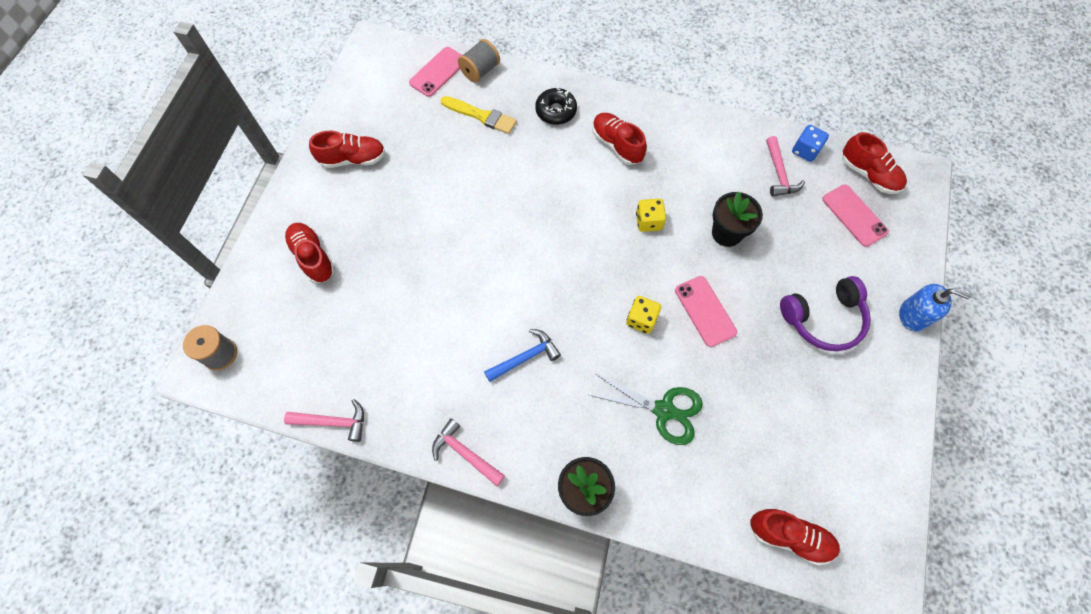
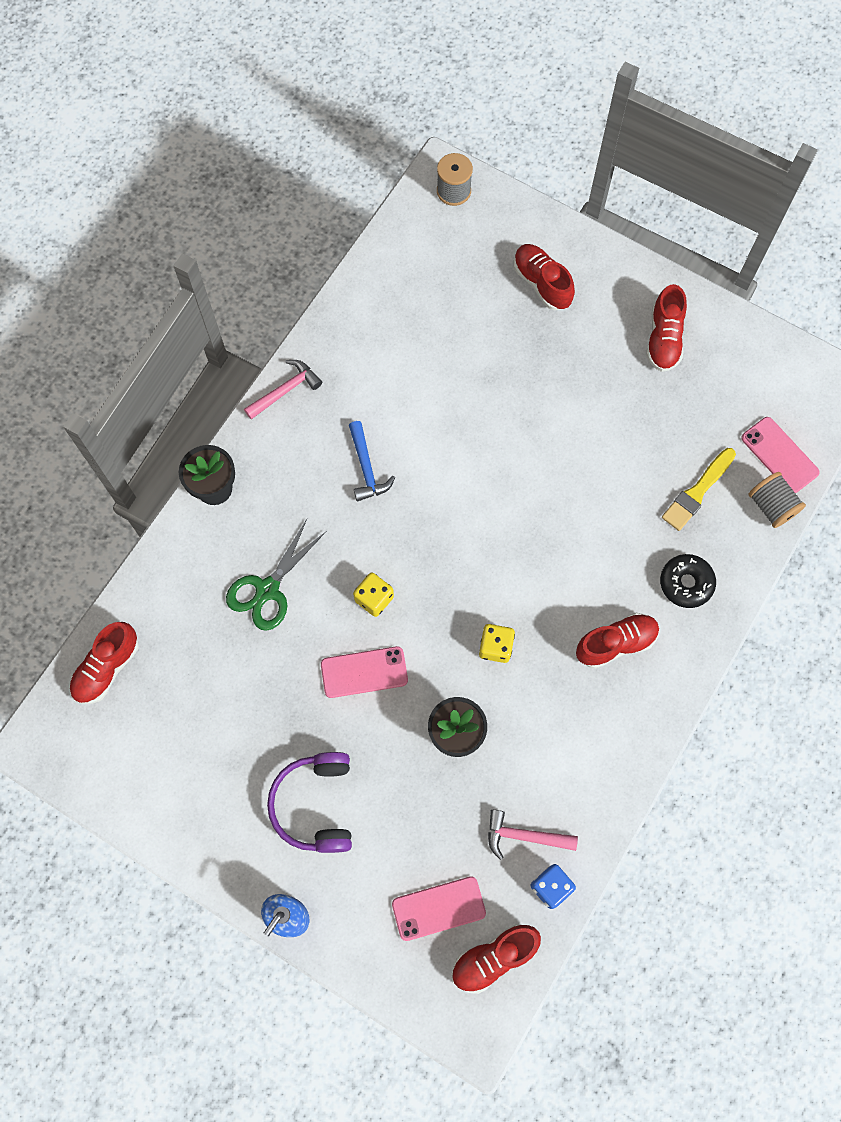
camera: 105 degrees right, 5 degrees up
(313, 257) = (542, 283): red shoe -> red shoe turned 105 degrees counterclockwise
(333, 422) = (353, 280): pink hammer -> none

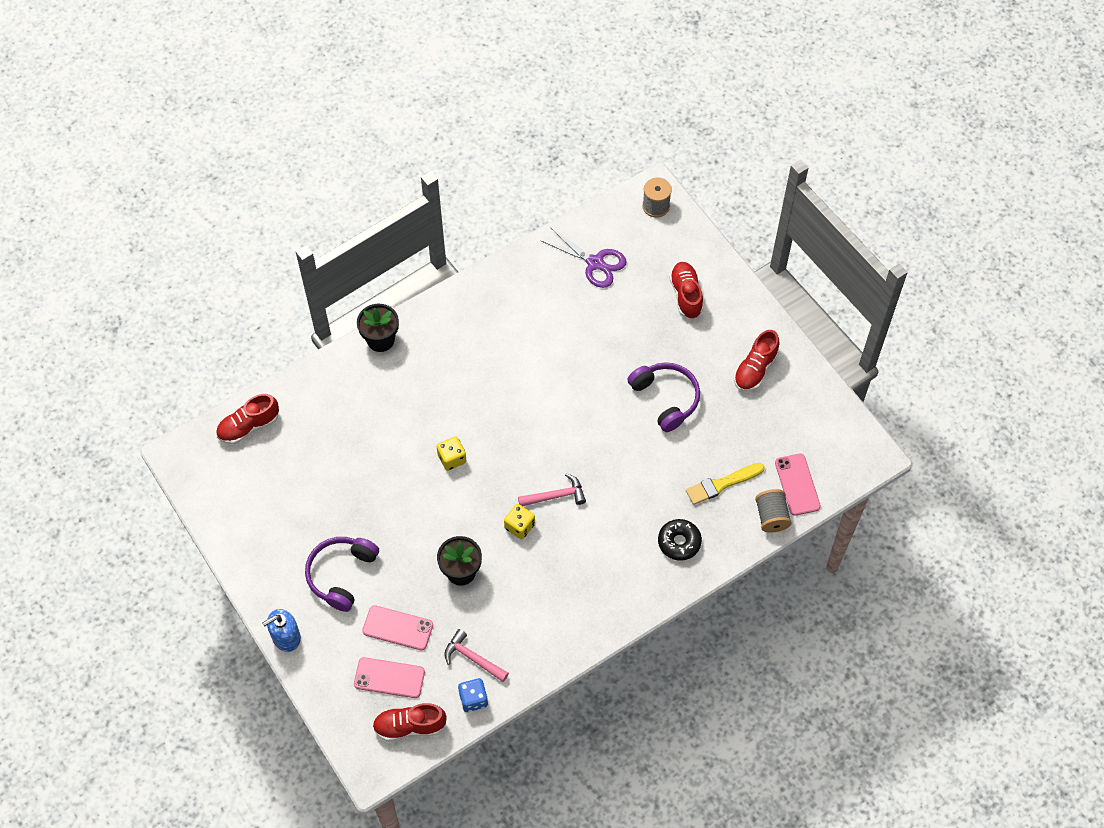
camera: 25 degrees right, 10 degrees down
(268, 589) = (382, 422): green scissors -> none
(285, 390) = (463, 295): pink hammer -> pink hammer (555, 496)
(364, 672) = (419, 503): pink phone -> pink phone (397, 628)
(366, 468) = (492, 370): blue hammer -> none
(419, 287) = (595, 263): none -> purple scissors
(582, 417) = (665, 399): none -> purple headphones
(616, 643) = (606, 561): red shoe -> none

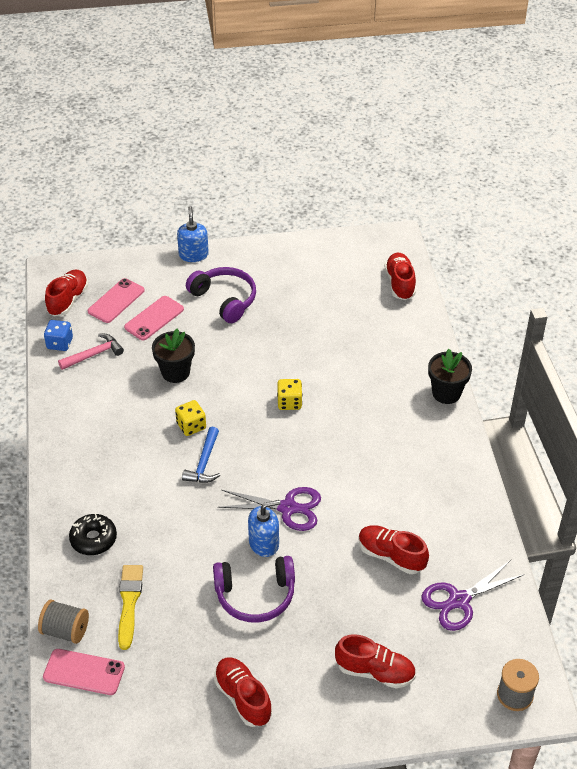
camera: 115 degrees right, 15 degrees down
(555, 496) = (204, 463): pink hammer -> blue hammer
(570, 411) = (288, 508): none -> purple scissors
(578, 321) = (391, 556): none -> red shoe
(614, 413) = (264, 543): none -> blue soap dispenser

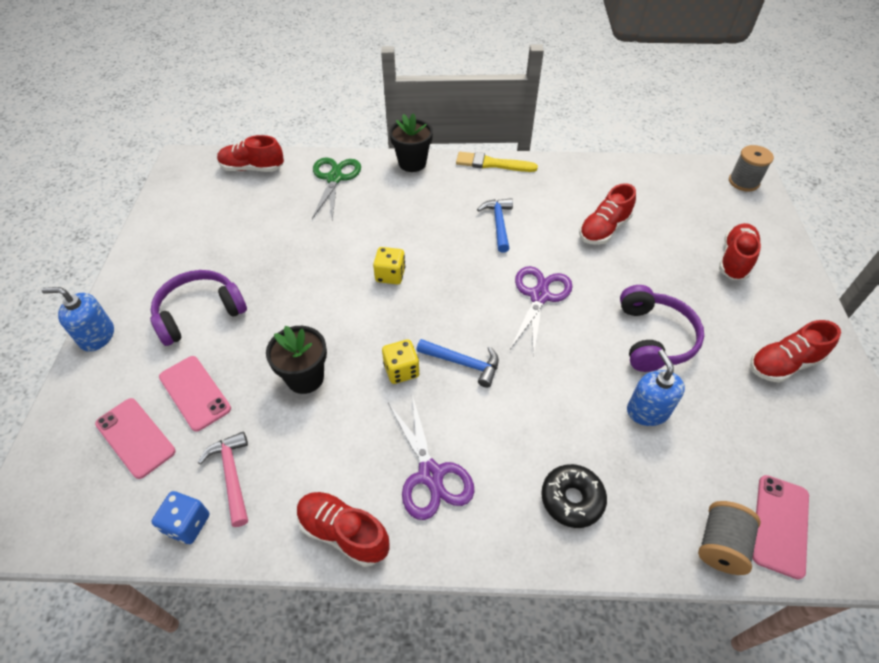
camera: 80 degrees left, 5 degrees up
(68, 300) = (97, 506): red shoe -> red shoe (343, 533)
(129, 602) = (671, 463): yellow brush -> yellow brush (492, 164)
(264, 543) = (585, 322): blue soap dispenser -> blue soap dispenser (647, 411)
(375, 470) = (498, 224): none -> blue hammer
(404, 341) = (334, 178): none -> green scissors
(459, 600) = (652, 196): purple scissors -> purple scissors (431, 474)

